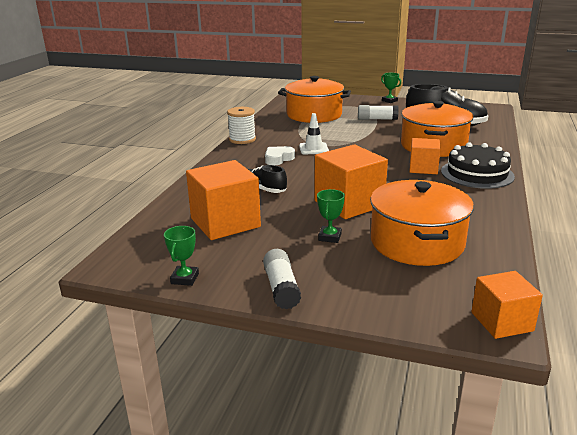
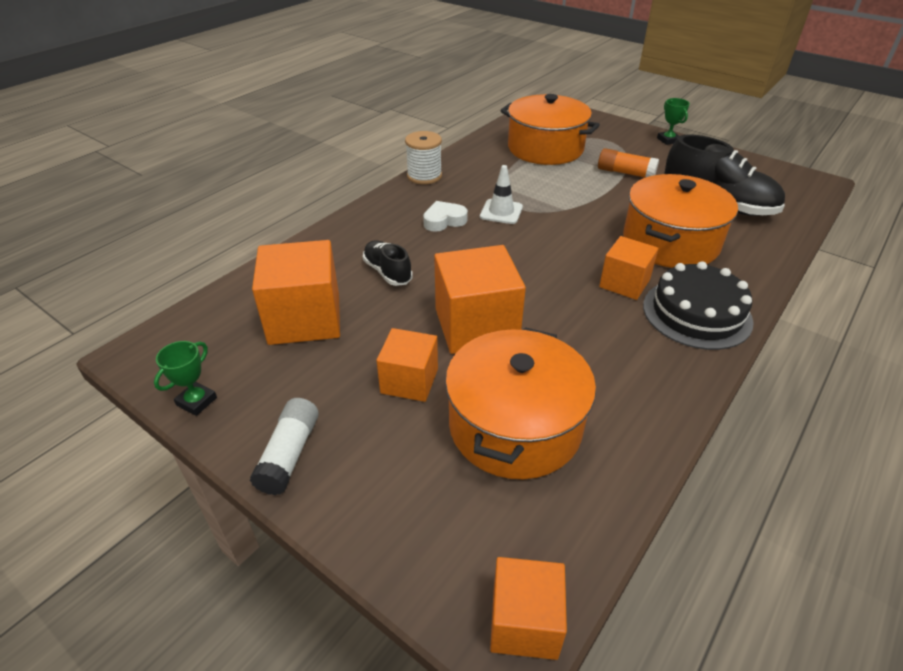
camera: 20 degrees right, 15 degrees up
(330, 237) = (409, 381): green trophy -> orange cube
(377, 119) = (625, 173): white glue stick -> orange glue stick

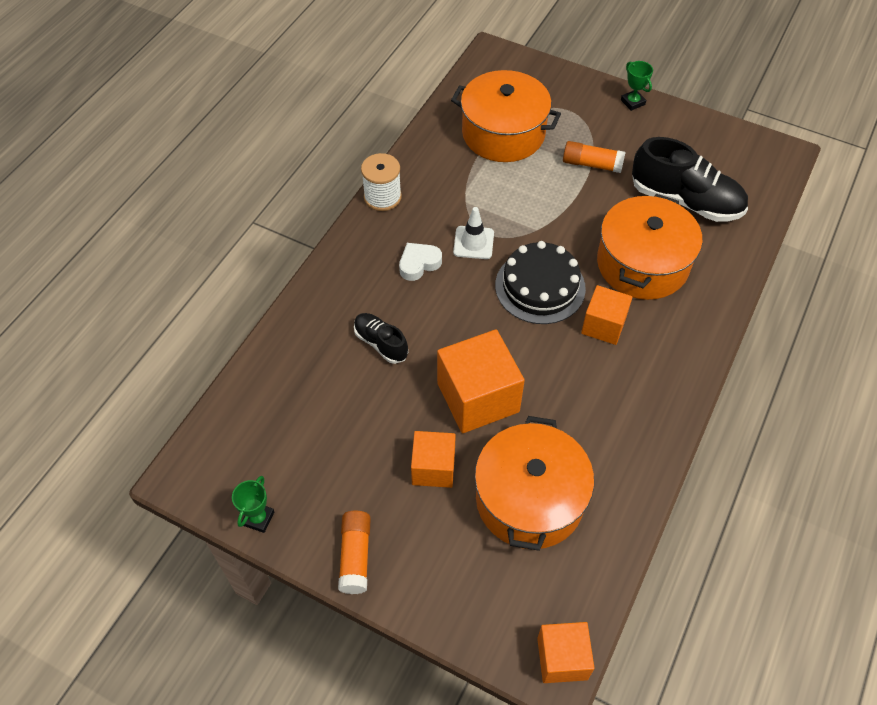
camera: 10 degrees left, 15 degrees up
(289, 454) = (355, 556): white glue stick -> orange glue stick
(304, 319) = (320, 413): orange cube -> none
(697, 313) = (669, 353): black cake -> black cake (540, 287)

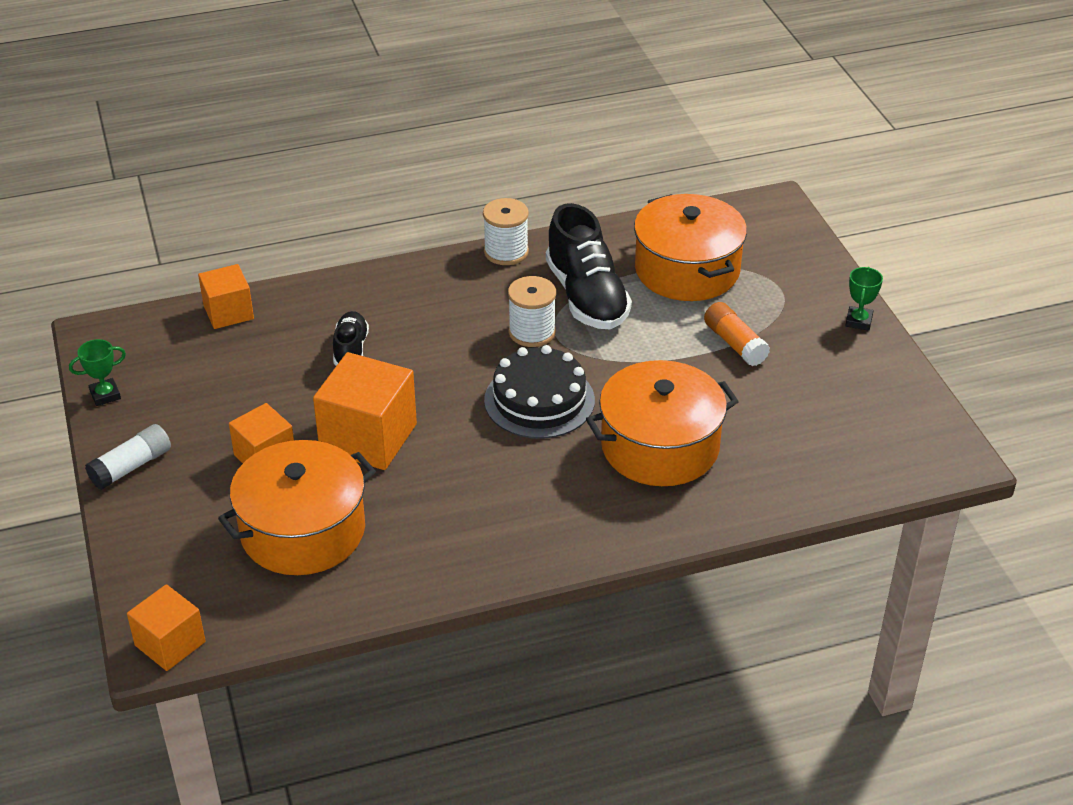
camera: 45 degrees right, 15 degrees down
(355, 556) = (131, 467): orange glue stick -> white glue stick
(419, 264) = (463, 317): white heart -> none
(473, 243) = (532, 332): white traffic cone -> white spool
(603, 325) = (550, 464): orange cube -> orange cube (228, 312)
(685, 201) = (783, 428): black shoe -> black shoe (586, 296)

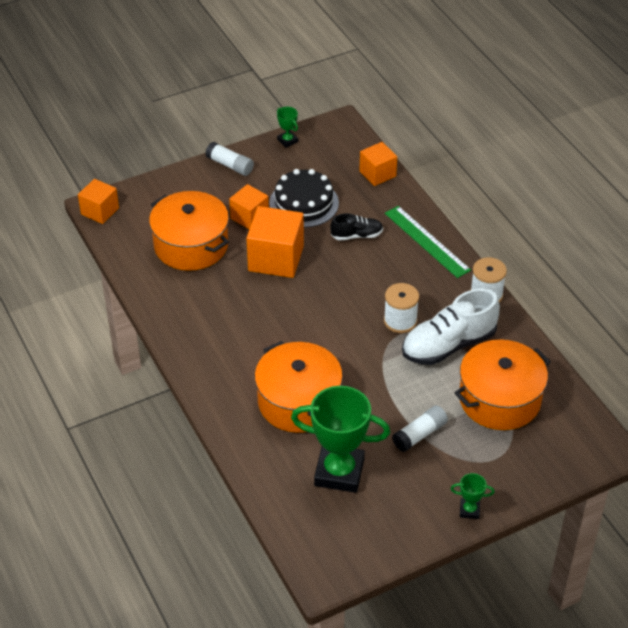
camera: 80 degrees right, 5 degrees up
(388, 287) = (427, 241): none -> green ruler
(539, 400) = (330, 334): black cake -> black cake (304, 203)
(586, 296) = (449, 345): black shoe -> white shoe
(735, 344) = (419, 434): orange glue stick -> white glue stick
(790, 423) = (339, 472): none -> green trophy

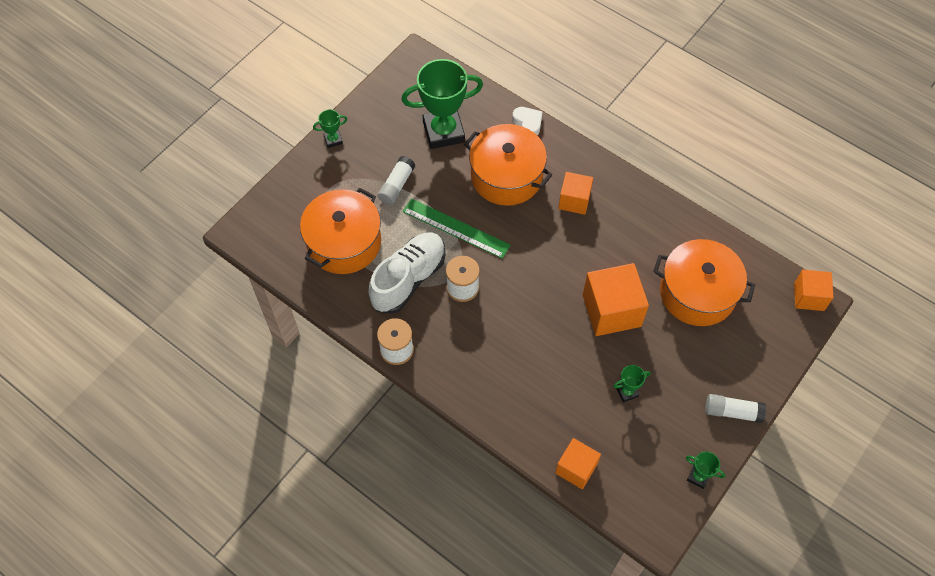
camera: 155 degrees right, 15 degrees up
(241, 446) = (528, 123): none -> white heart
(249, 217) = (667, 350): orange cube -> orange cube (574, 200)
(304, 203) = (627, 392): black cake -> green trophy
(356, 235) = (552, 371): black shoe -> none
(427, 241) = (481, 393): green ruler -> green ruler (456, 228)

